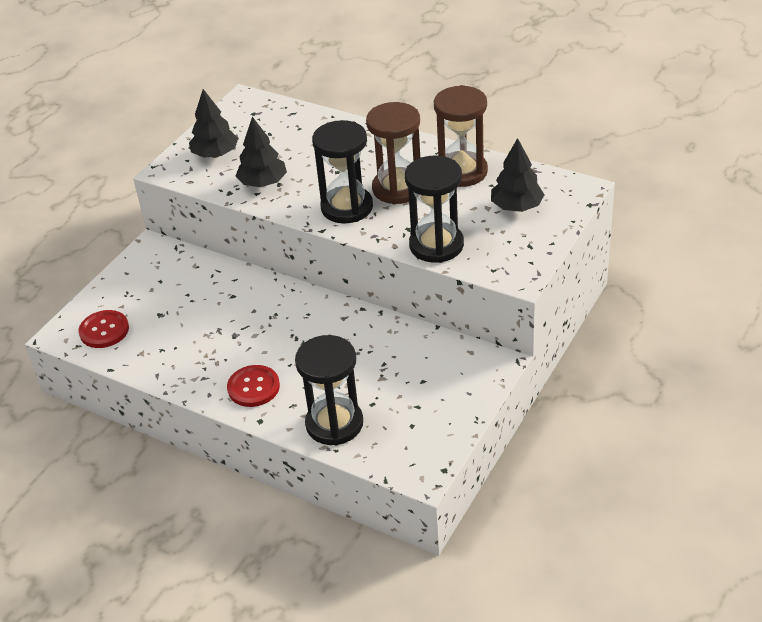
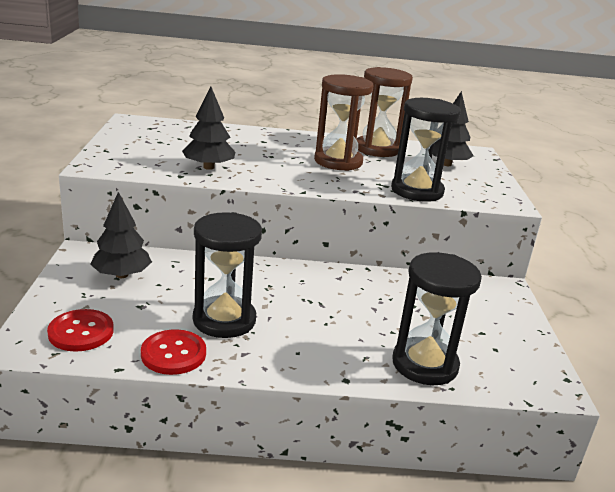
camera: 35 degrees left, 15 degrees down
(215, 154) = (138, 153): black tree -> black tree (122, 275)
(253, 387) = (308, 350): red button -> red button (173, 354)
(347, 207) = (308, 176): black hourglass -> black hourglass (224, 320)

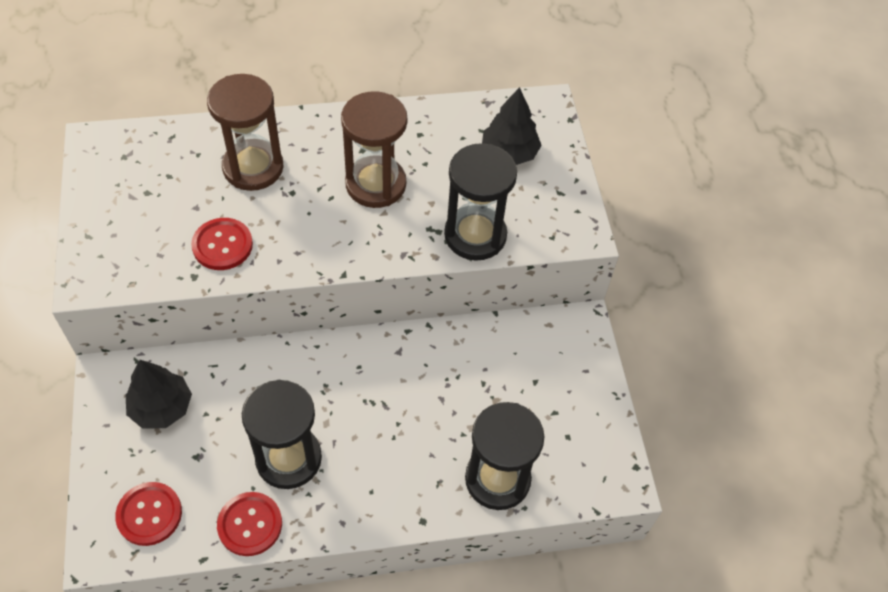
camera: 10 degrees left, 30 degrees up
(209, 167) = (222, 245): black tree -> red button
(377, 149) = (421, 134): brown hourglass -> brown hourglass (253, 167)

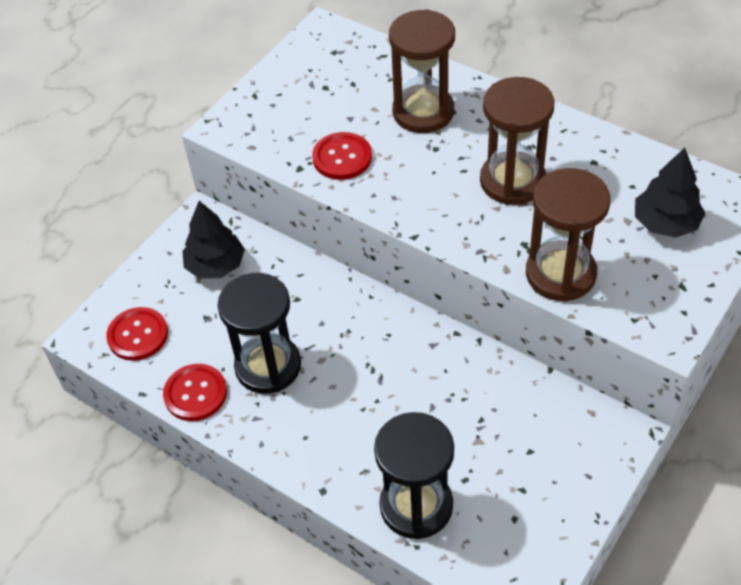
camera: 50 degrees right, 5 degrees down
(475, 235) = (560, 274): black hourglass -> brown hourglass

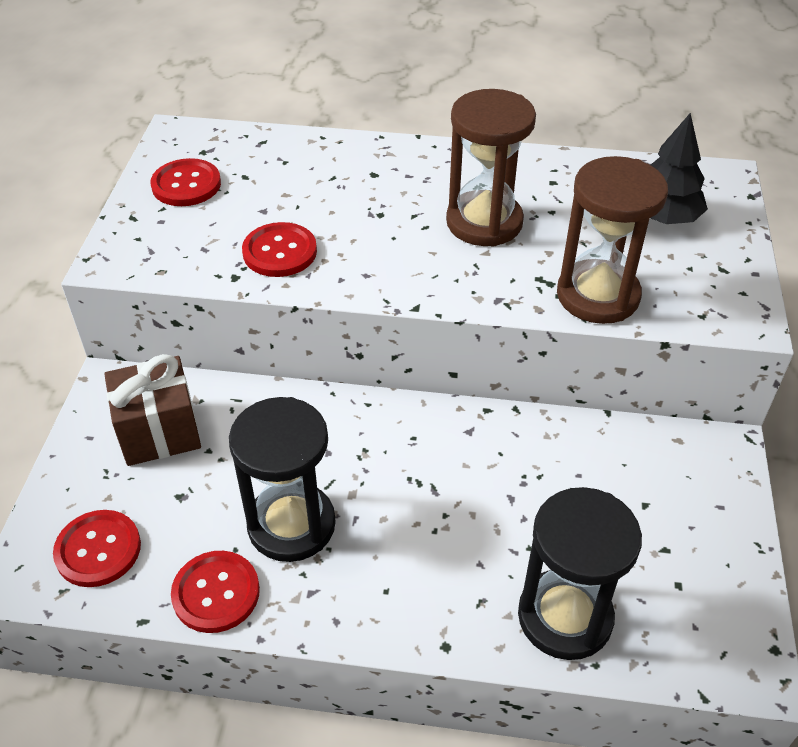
camera: 30 degrees left, 5 degrees down
(216, 265) = (159, 432): black tree -> brown gift
(306, 78) = (186, 185): none -> red button
(423, 112) = (343, 183): brown hourglass -> none

